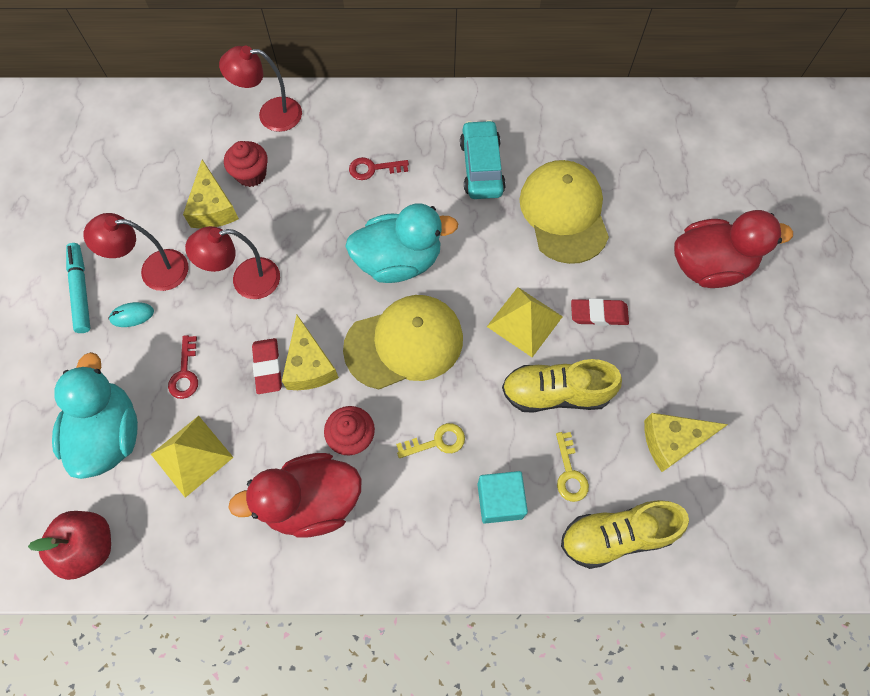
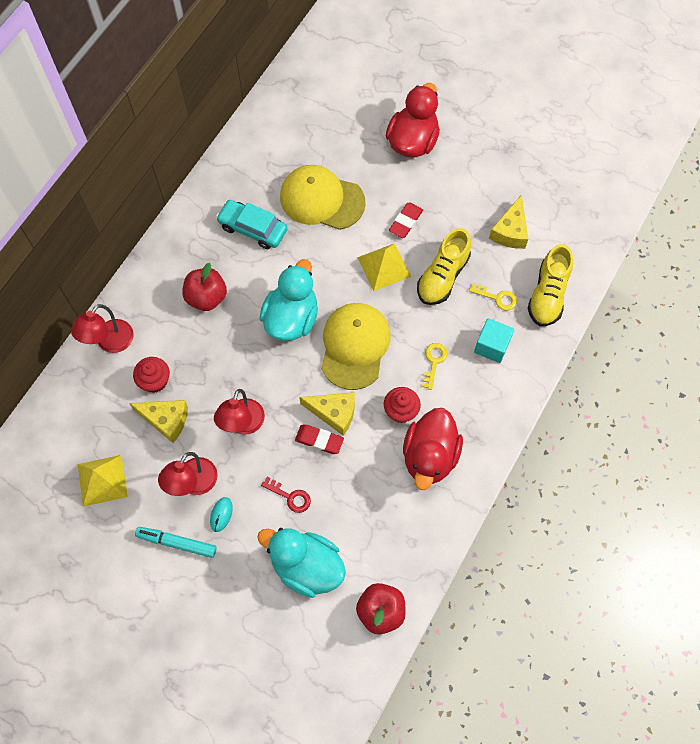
camera: 60 degrees left, 0 degrees up
(192, 455) = (354, 518): yellow pyramid -> yellow pyramid (102, 480)
(373, 169) = (206, 297): red key -> red apple

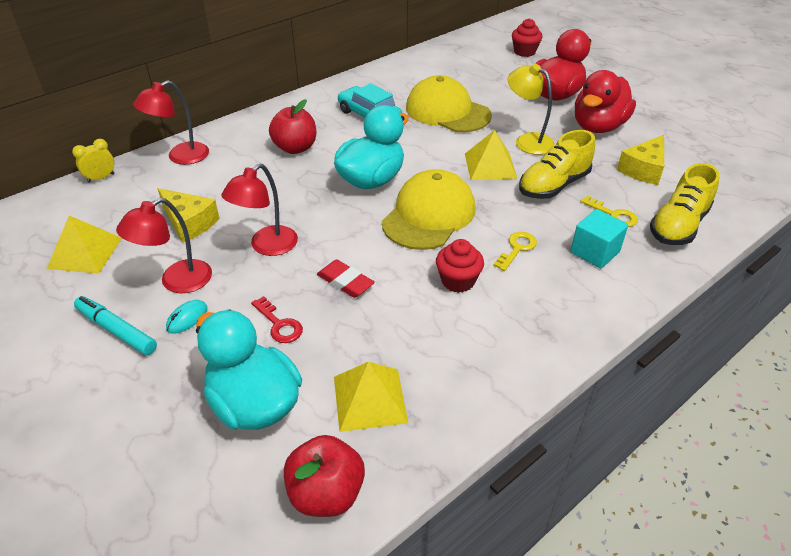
camera: 20 degrees right, 25 degrees down
(56, 393) = (101, 178): none -> yellow clock
(155, 381) = (201, 192): red cupcake -> red cupcake (524, 52)
(334, 413) = (376, 263): yellow cheese -> none
(379, 536) = (370, 399): none -> yellow pyramid
(405, 222) = (527, 141): red eraser -> yellow lamp
(430, 456) = (477, 333): red duck -> red duck (598, 127)

